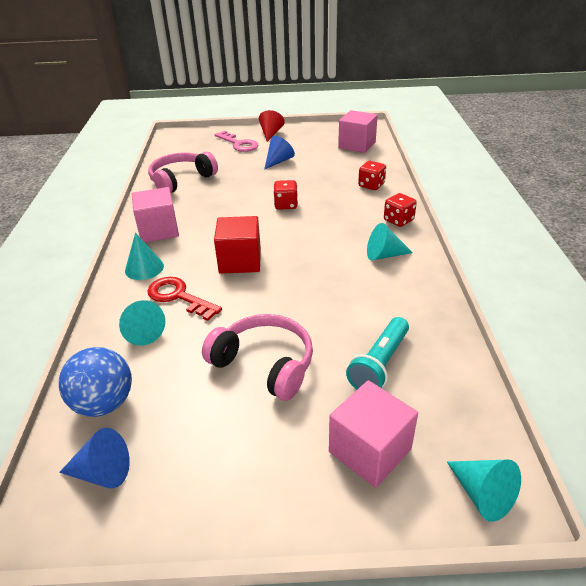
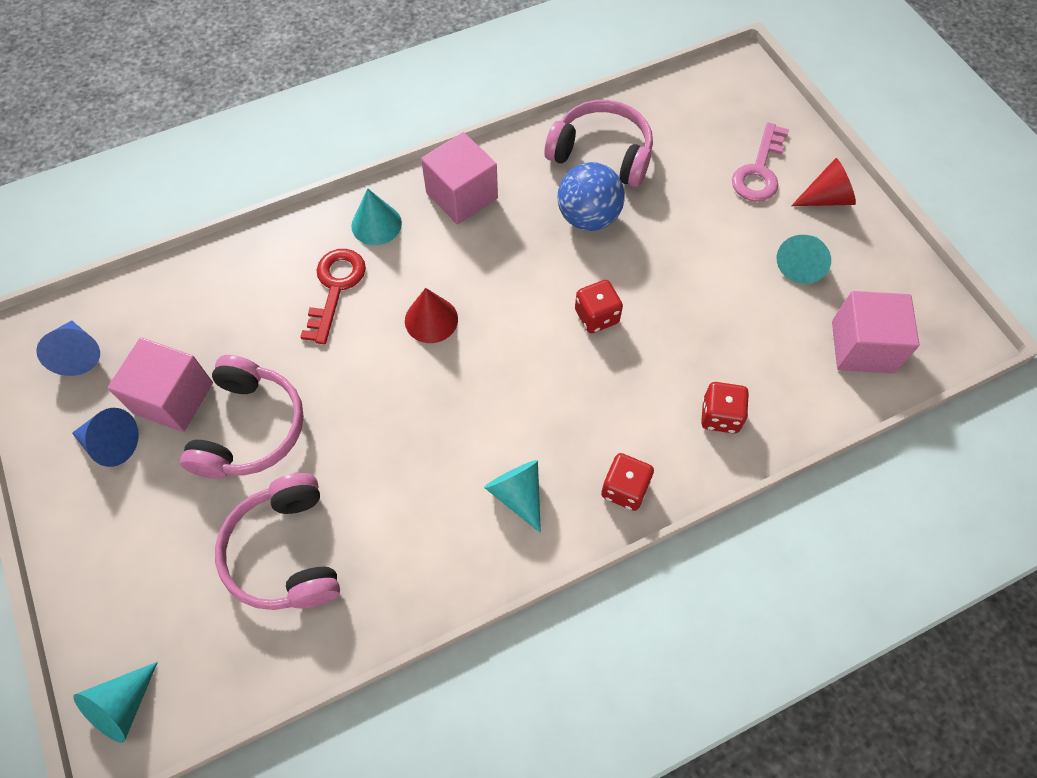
camera: 65 degrees right, 25 degrees up
(104, 403) = (156, 308): blue ball -> blue ball (588, 217)
(142, 332) = (264, 285): turquoise cone -> turquoise cone (801, 264)
(240, 261) = (431, 319): red cube -> red cone
(278, 161) = (730, 251): blue cone -> blue cone (111, 443)
(370, 450) = (154, 579): pink cube -> pink cube (173, 398)
(379, 364) = (286, 552): turquoise flashlight -> pink headphones

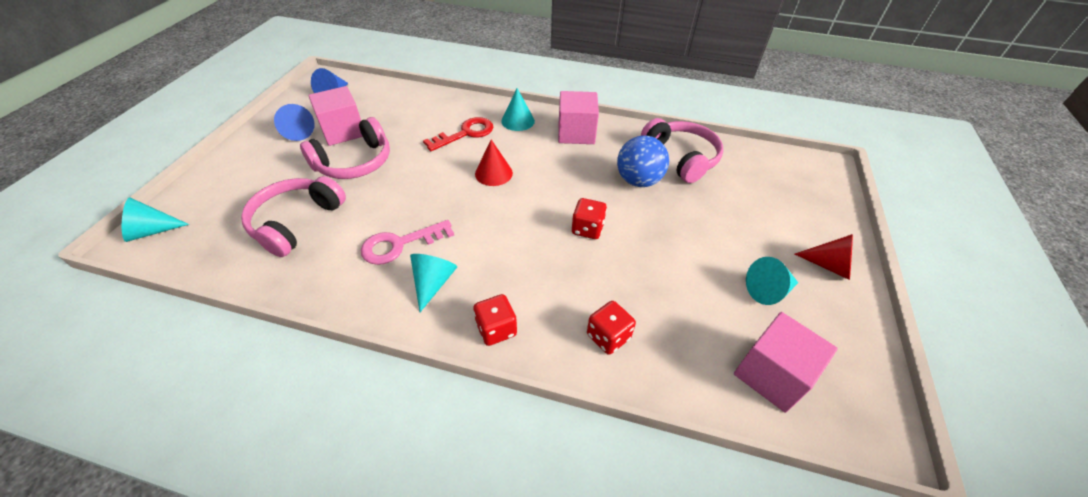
camera: 40 degrees right, 15 degrees down
(759, 170) = (787, 222): pink key -> pink key (400, 244)

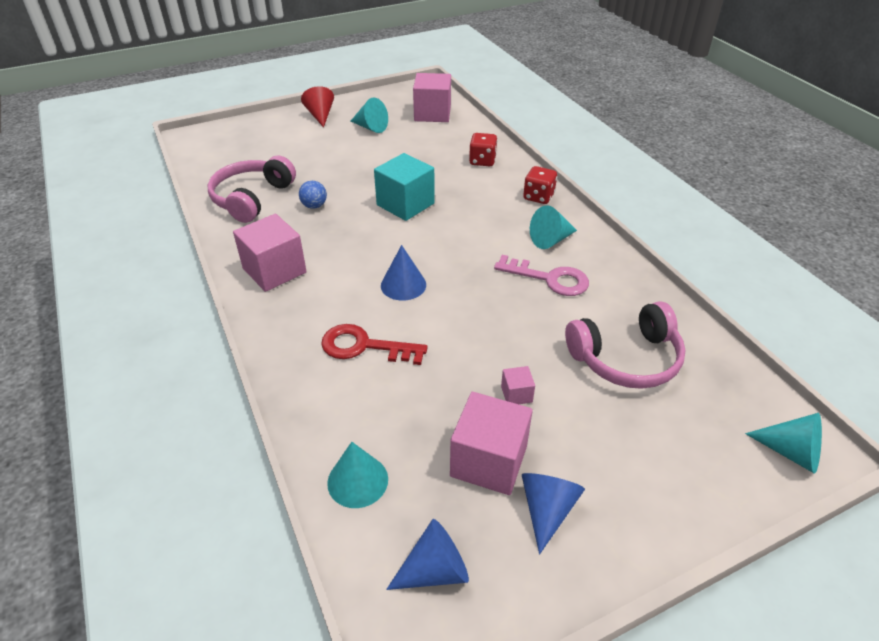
camera: 130 degrees left, 5 degrees down
(354, 162) = (516, 394): pink headphones -> pink cube
(493, 173) = (403, 285): red cone -> blue cone
(518, 121) = (294, 323): turquoise cone -> turquoise cone (357, 481)
(587, 229) = (405, 204): red dice -> turquoise cube
(638, 181) = (314, 206): blue ball -> blue ball, size x0.53

